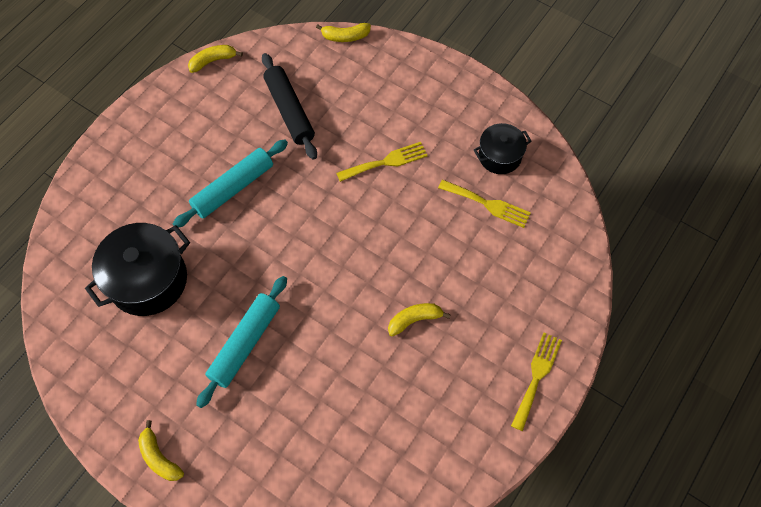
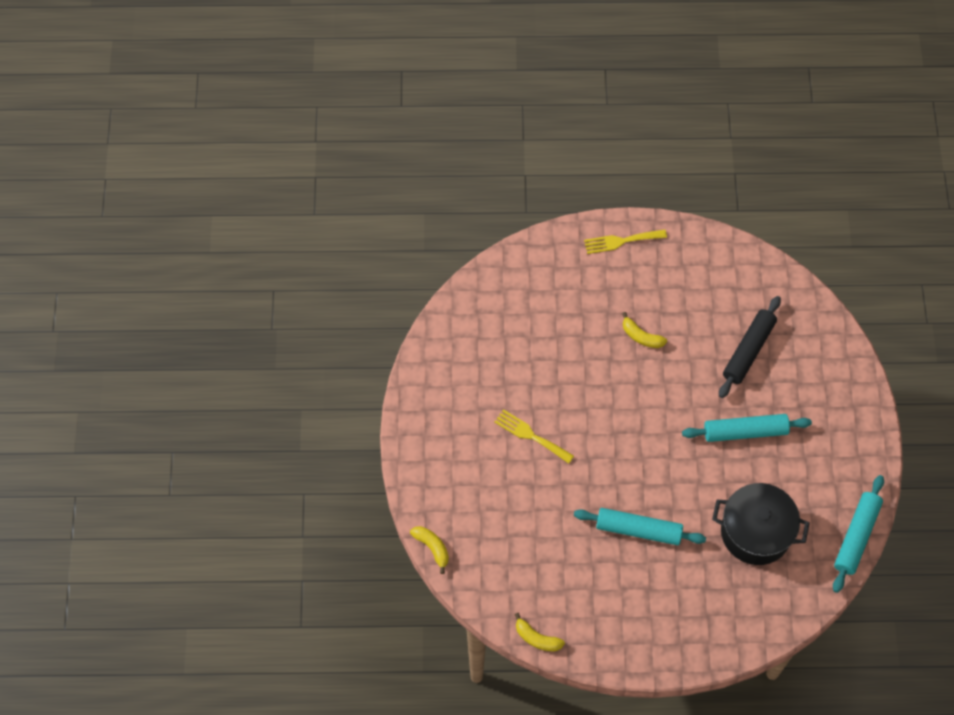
camera: 125 degrees left, 0 degrees up
(65, 366) = (856, 536): none -> turquoise rolling pin
(159, 457) = (858, 428): yellow banana -> none
(289, 111) = (538, 539): black rolling pin -> black rolling pin (748, 350)
(488, 204) = (513, 343): yellow fork -> none
(499, 156) = (465, 359): black pot -> none

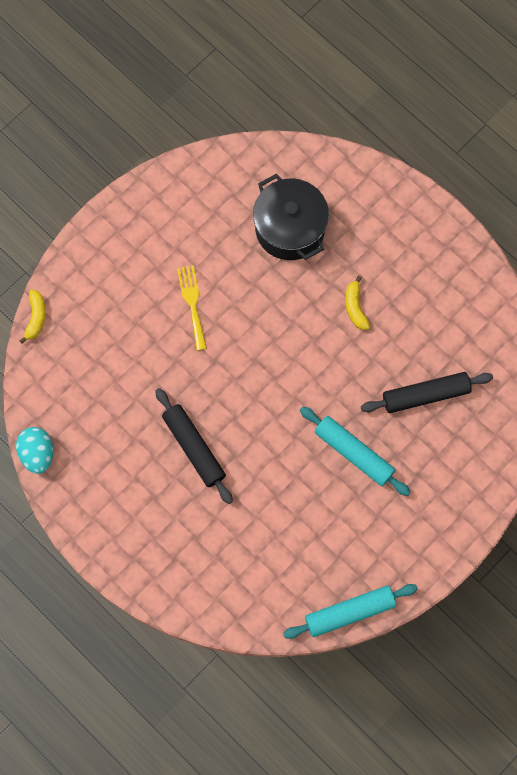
camera: 45 degrees right, 10 degrees up
(537, 638) = (37, 453): yellow banana -> turquoise egg
(621, 241) = (421, 220): yellow fork -> none
(638, 529) = (194, 447): turquoise rolling pin -> black rolling pin
(755, 532) = (277, 534): black pot -> black pot (290, 228)

